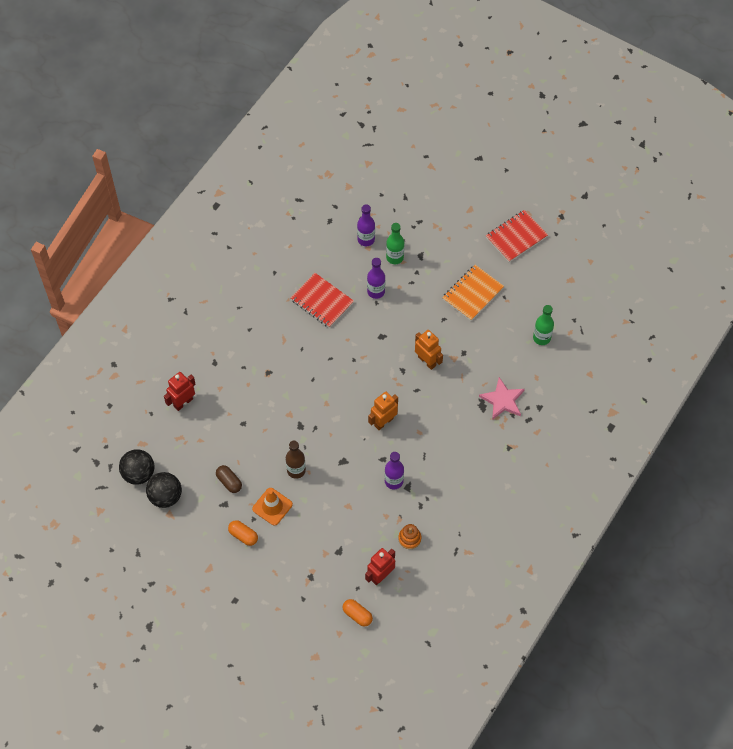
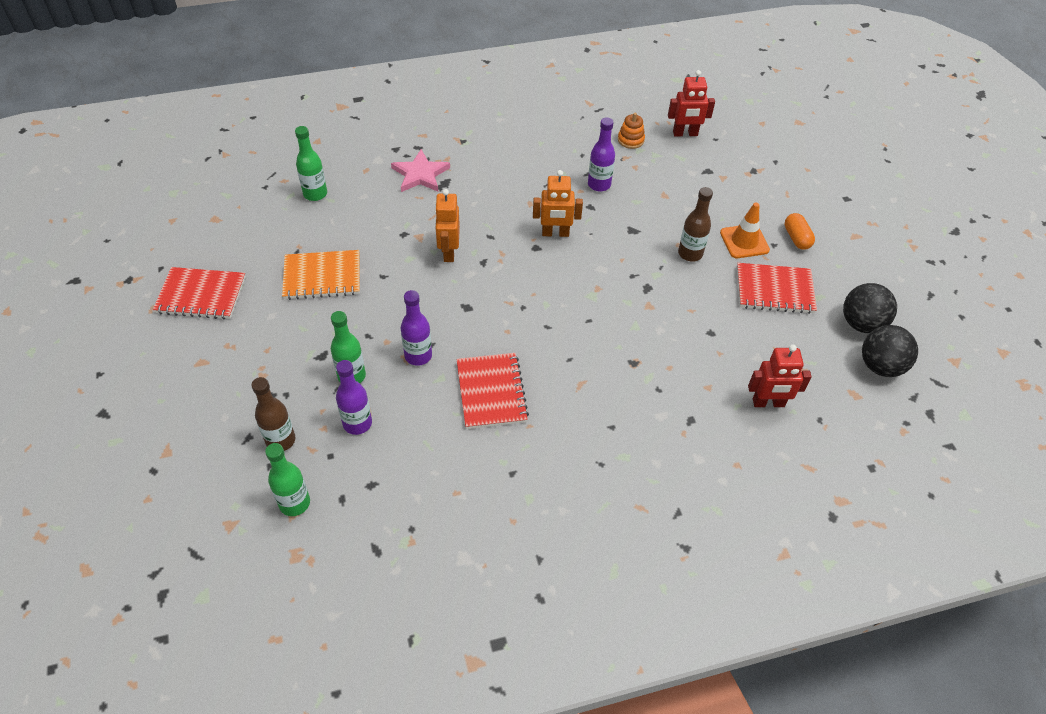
camera: 140 degrees left, 10 degrees down
(229, 482) = (774, 290): brown capsule -> red notebook
(352, 190) = (294, 503): none -> green bottle
(357, 615) = (733, 123): orange capsule -> none
(390, 207) = (280, 440): none -> brown bottle

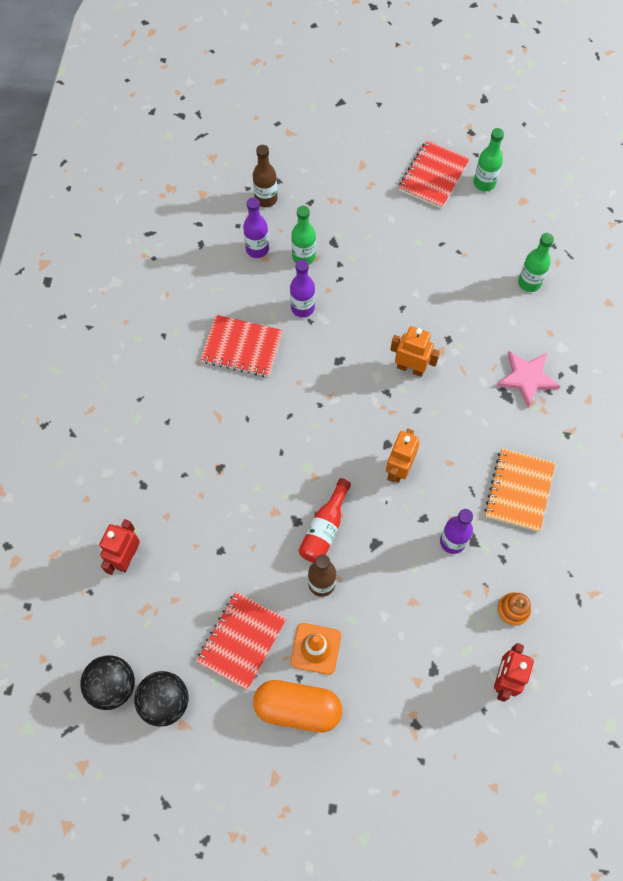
camera: 115 degrees right, 15 degrees up
(294, 503) = (209, 196): green bottle -> green bottle (484, 183)
(322, 277) = (419, 263): orange notebook -> orange notebook (519, 490)
(641, 266) = (324, 529): none -> red bottle
(796, 238) = (297, 708): orange capsule -> orange capsule, size x1.80

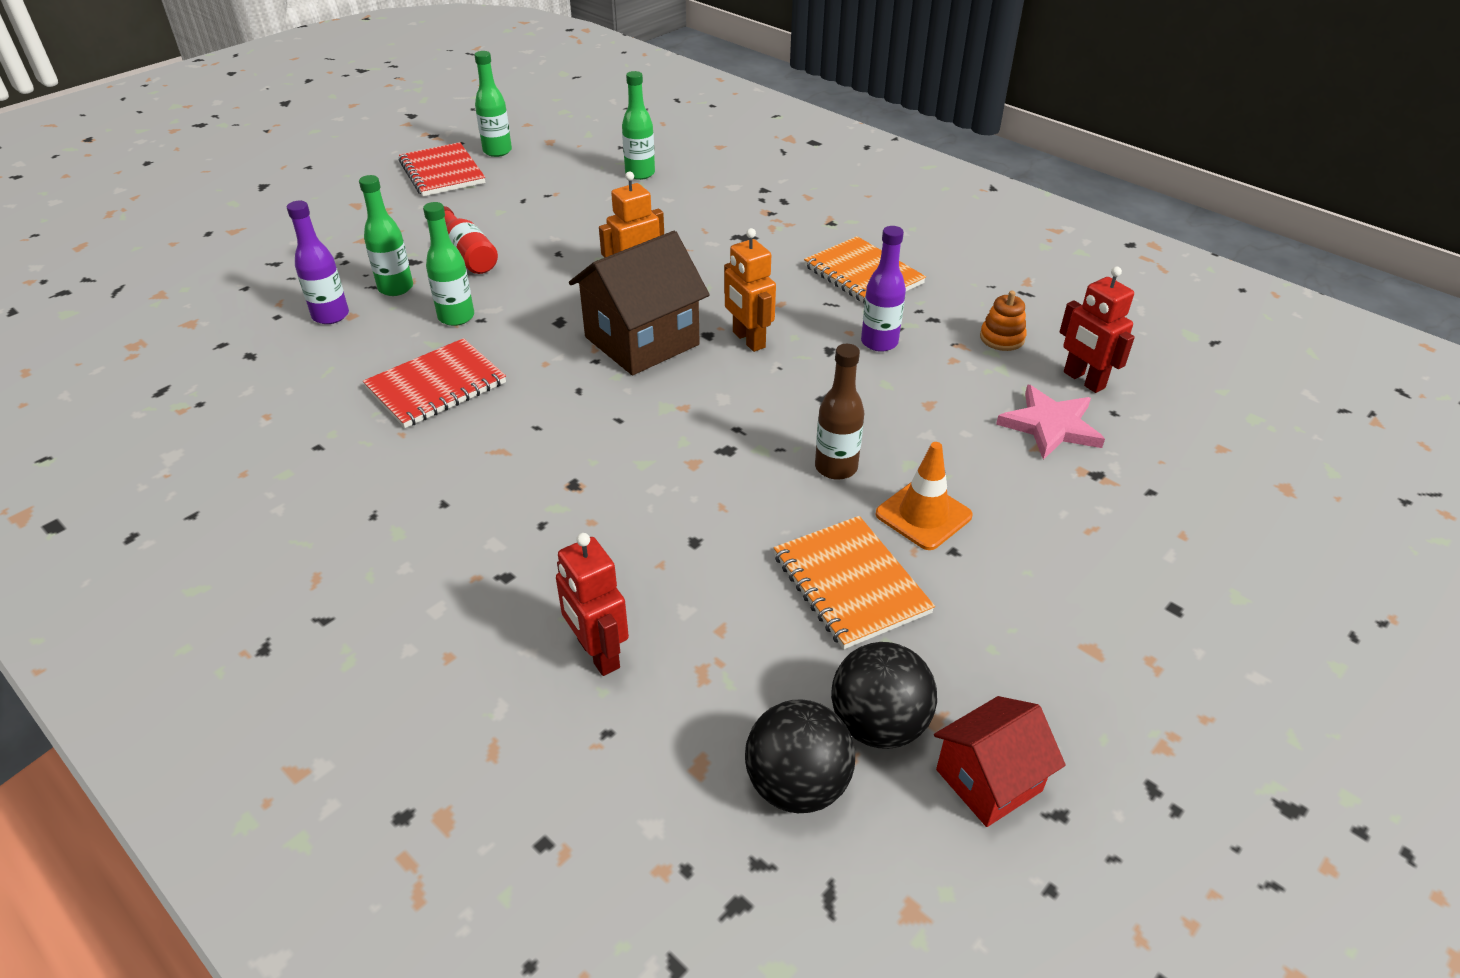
camera: 55 degrees left, 25 degrees down
(164, 765) = (988, 780): none -> red house
(241, 640) = (850, 584): red notebook -> orange notebook
(266, 199) = (281, 281): brown bottle -> none
(297, 708) = (998, 573): orange capsule -> none
(302, 308) = (456, 317): purple bottle -> green bottle
(324, 529) = (763, 431): red bottle -> red bottle (468, 254)
(354, 415) = (642, 341): none -> brown house
(527, 378) = (741, 217): pink star -> pink star (1050, 425)

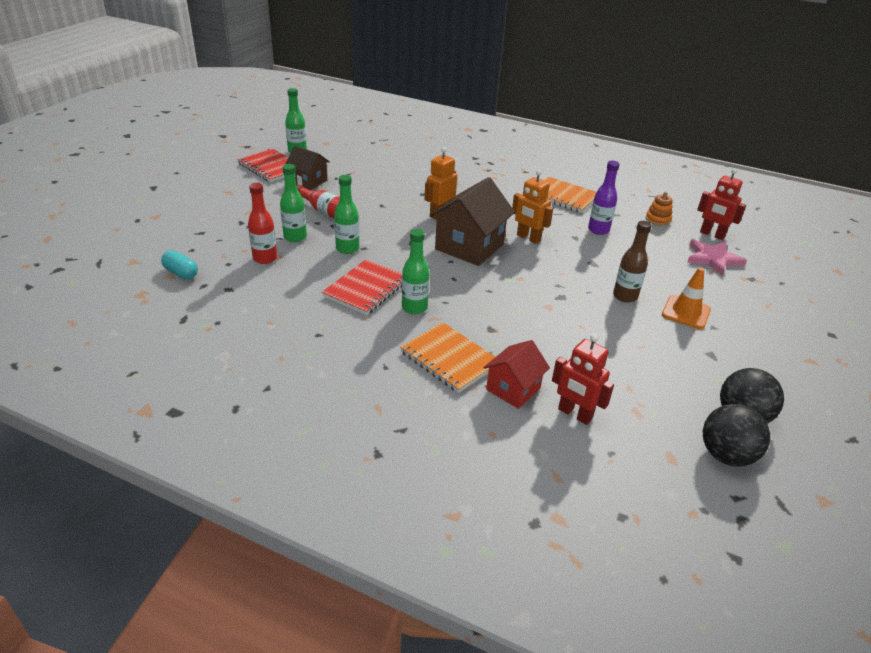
camera: 20 degrees left, 5 degrees down
(206, 321) = (181, 273): none -> turquoise capsule
(331, 316) = (265, 258): purple bottle -> red bottle
(478, 201) = (308, 182): none -> brown house
(640, 174) = (396, 156): green bottle -> green bottle (414, 308)
(850, 584) = (676, 352): orange notebook -> orange notebook (449, 359)
(988, 780) = (811, 431): red house -> red house (513, 389)

